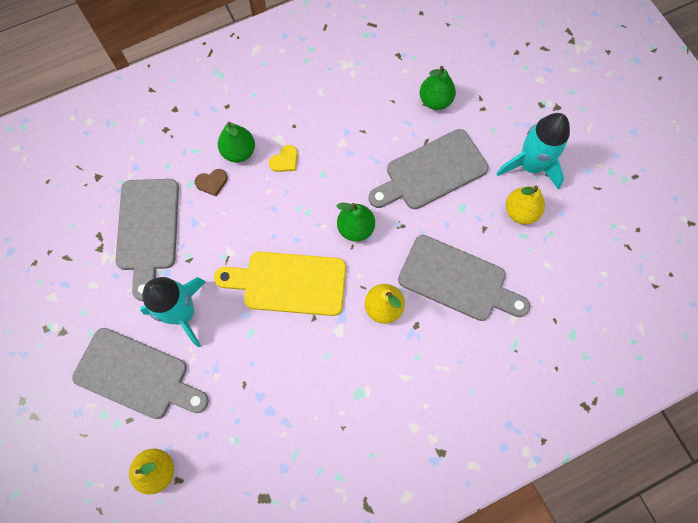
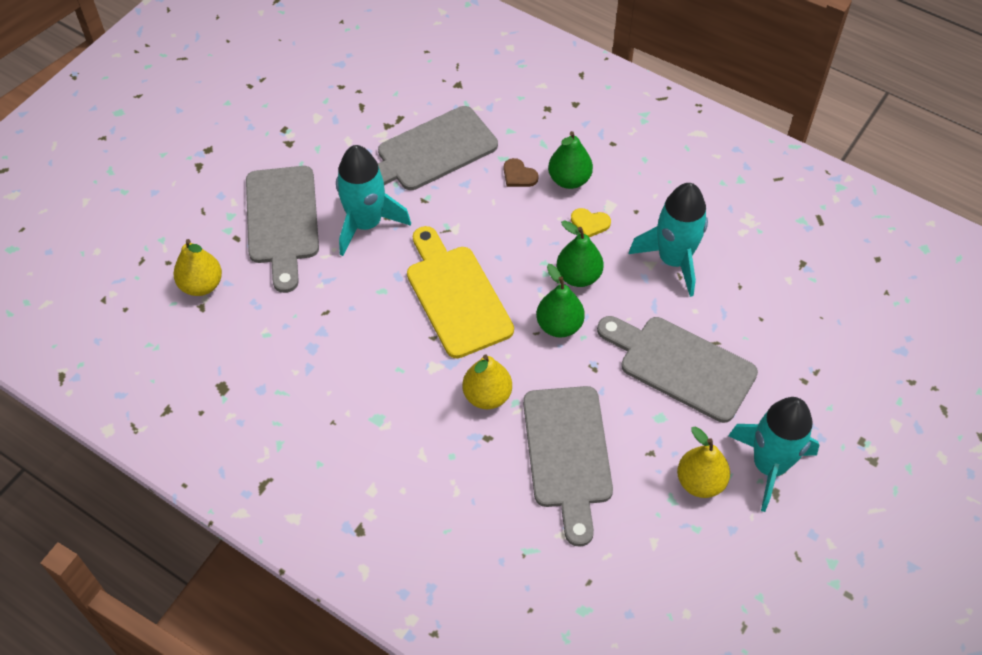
camera: 60 degrees right, 15 degrees down
(348, 127) = (673, 260): none -> turquoise rocket
(435, 101) = (774, 327): green pear -> green pear (578, 276)

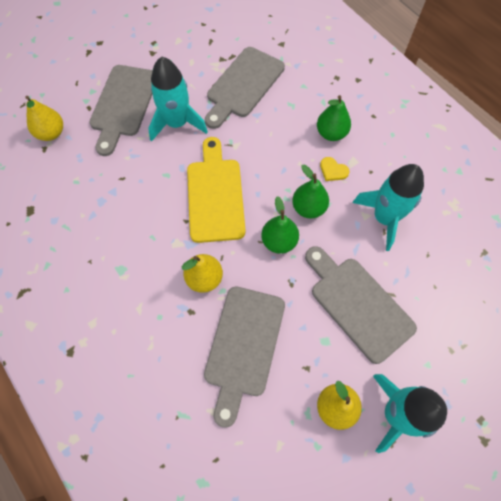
camera: 20 degrees right, 10 degrees up
(431, 152) = (243, 85): grey cutting board -> grey cutting board turned 45 degrees counterclockwise
(519, 175) = (296, 120): brown heart -> none

